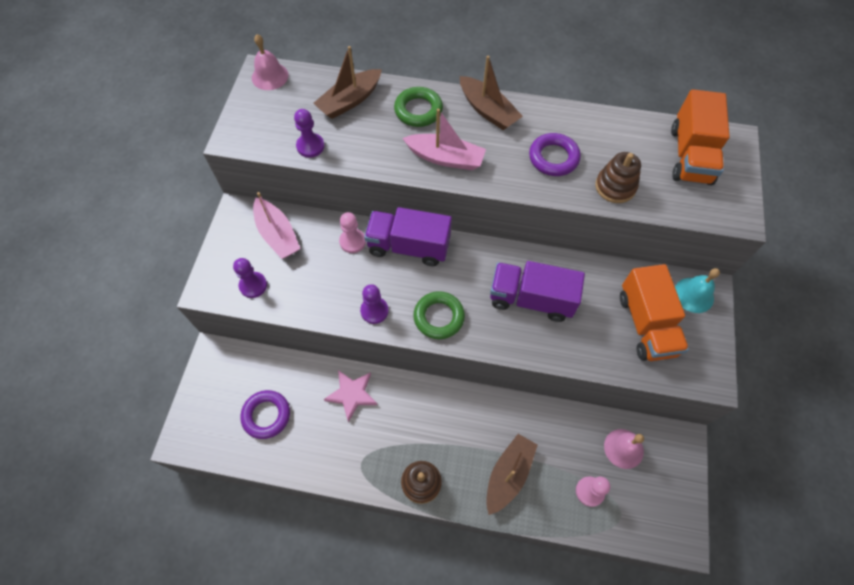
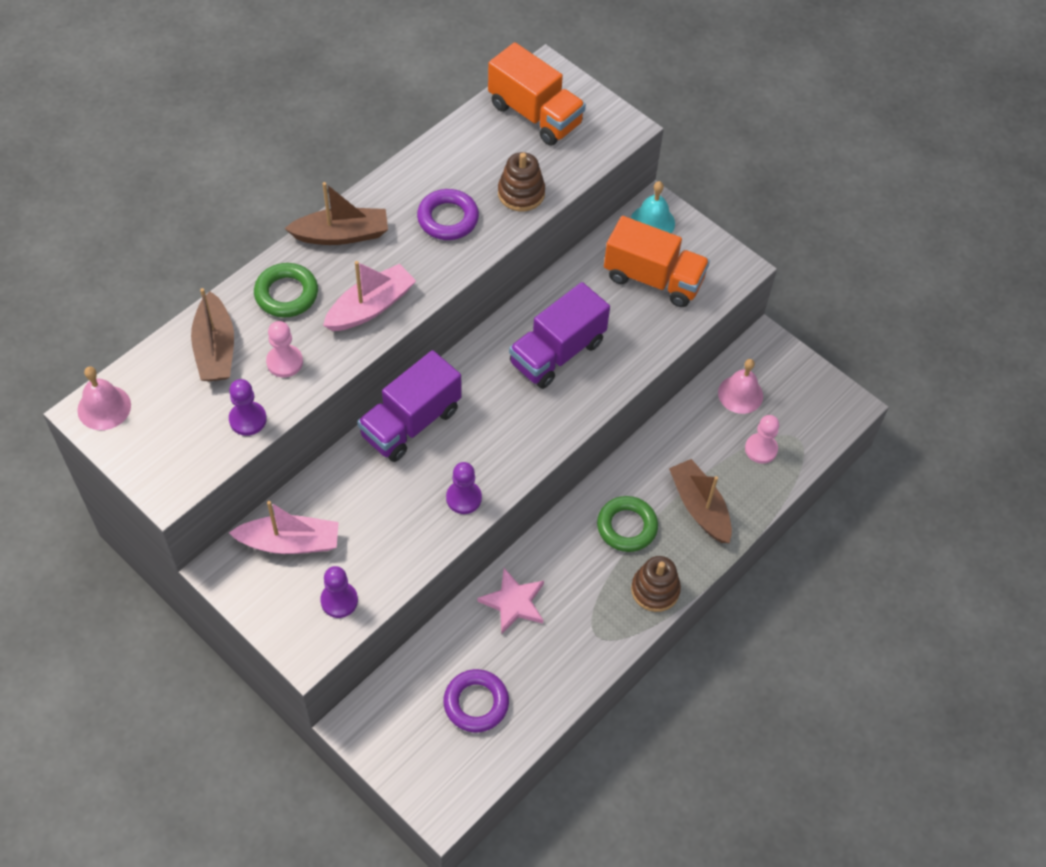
camera: 60 degrees left, 5 degrees down
(352, 241) = (361, 472): pink pawn -> pink pawn (284, 362)
(439, 317) = (516, 444): green ring -> green ring (626, 527)

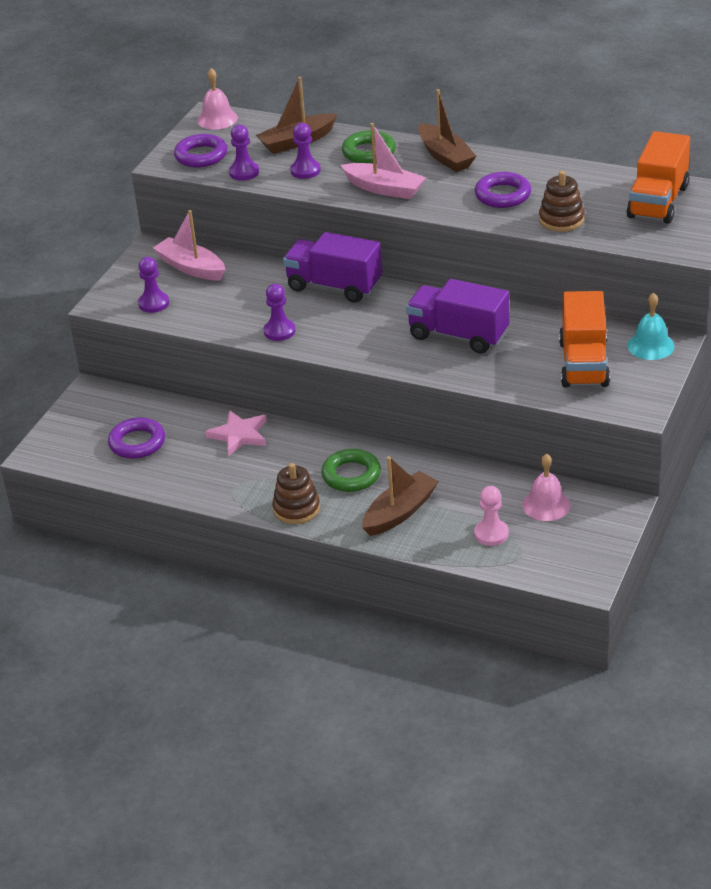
camera: 75 degrees right, 20 degrees down
(179, 449) = (201, 156): none -> purple ring
(284, 362) = (305, 171): pink pawn -> purple pawn
(290, 542) = (191, 268): pink boat -> pink boat turned 150 degrees clockwise

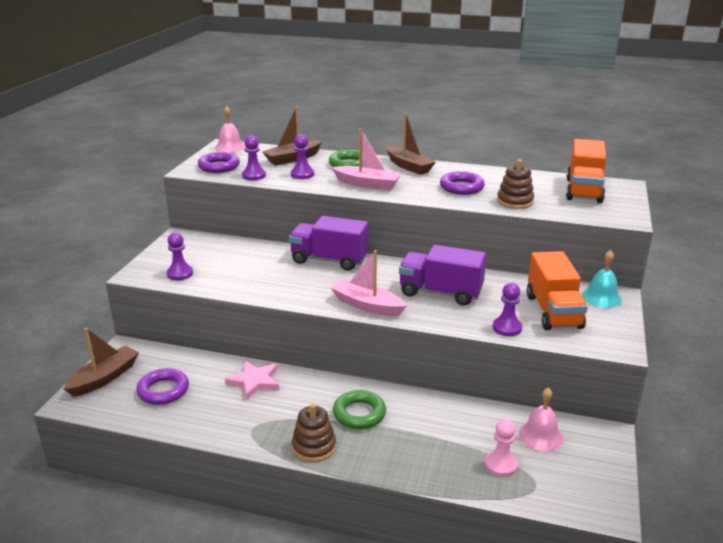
camera: 10 degrees left, 10 degrees down
(191, 268) = (211, 249): pink boat -> pink boat (367, 305)
(279, 331) = (289, 292): purple pawn -> purple pawn (507, 328)
(400, 512) = (410, 447): brown boat -> brown boat (104, 378)

